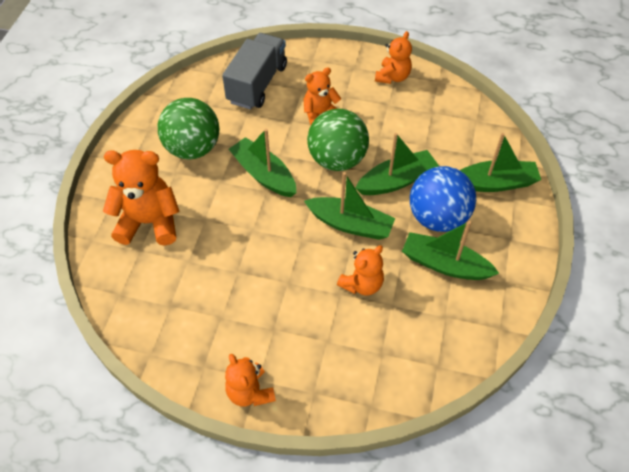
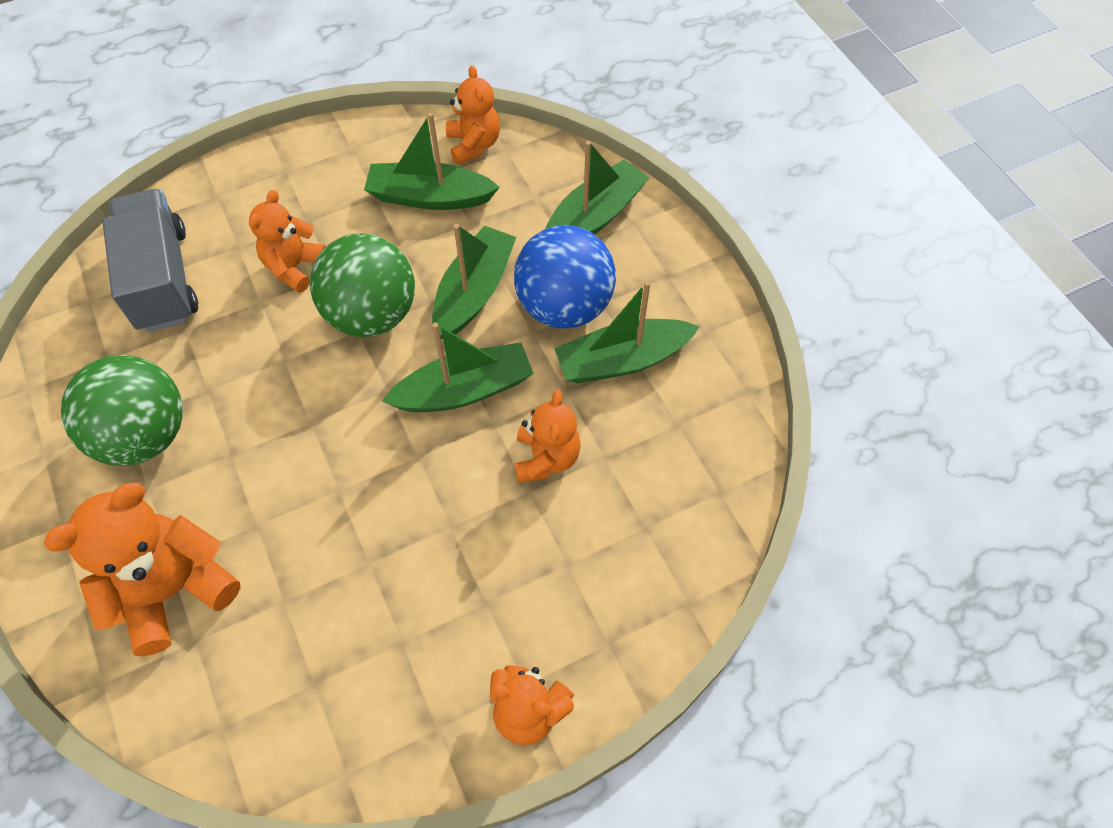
camera: 40 degrees left, 5 degrees up
(264, 174) = (287, 402): green boat -> green boat (430, 197)
(392, 77) = (350, 155): orange teddy bear -> orange teddy bear (474, 145)

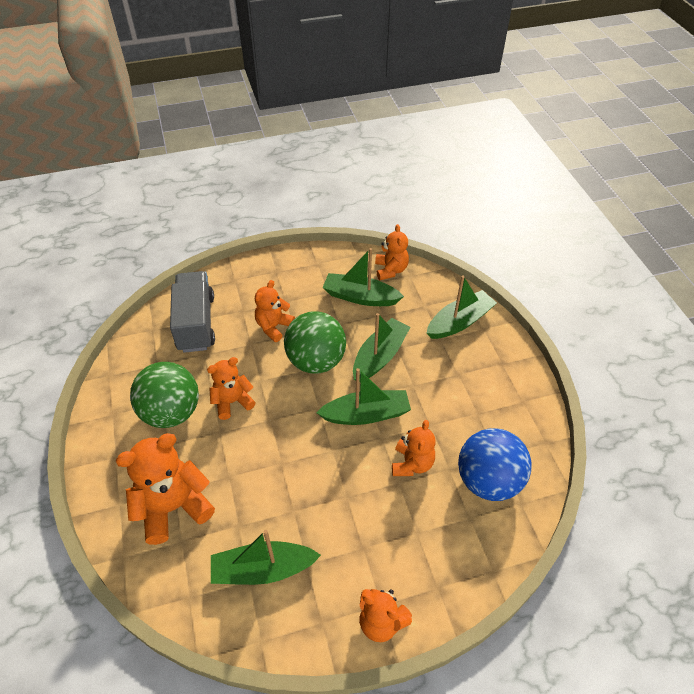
camera: 10 degrees right, 10 degrees down
(244, 402) = (232, 402): none -> orange teddy bear
(564, 306) = (434, 373): blue ball -> blue ball (488, 480)
(622, 360) = (467, 411): green boat -> green boat (263, 569)

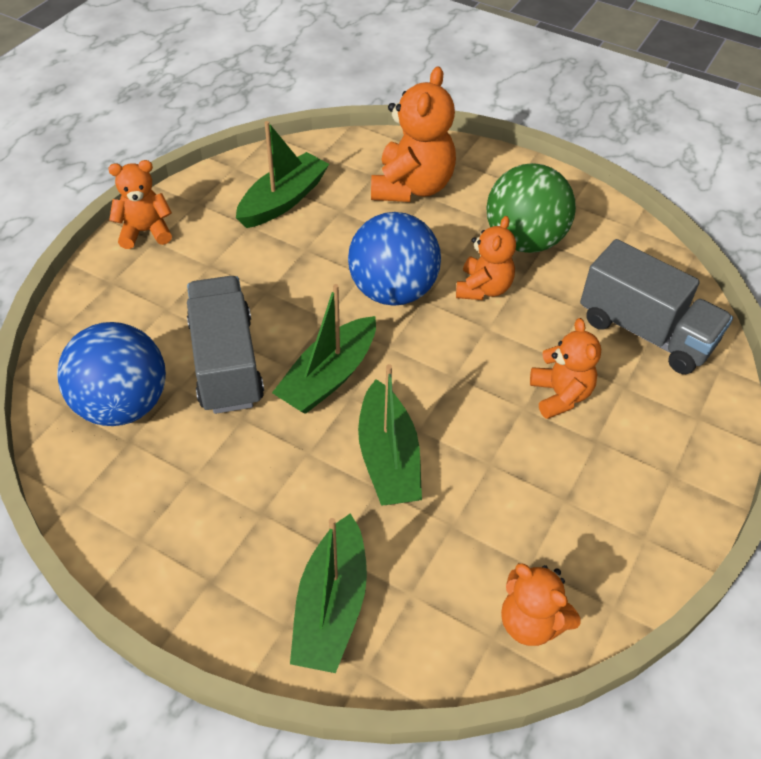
camera: 135 degrees right, 0 degrees up
(279, 438) = (393, 291): none -> blue ball
(316, 361) = (456, 393): green ball -> none
(360, 297) = (515, 529): green boat -> none
(412, 463) = (226, 363): orange teddy bear -> grey truck

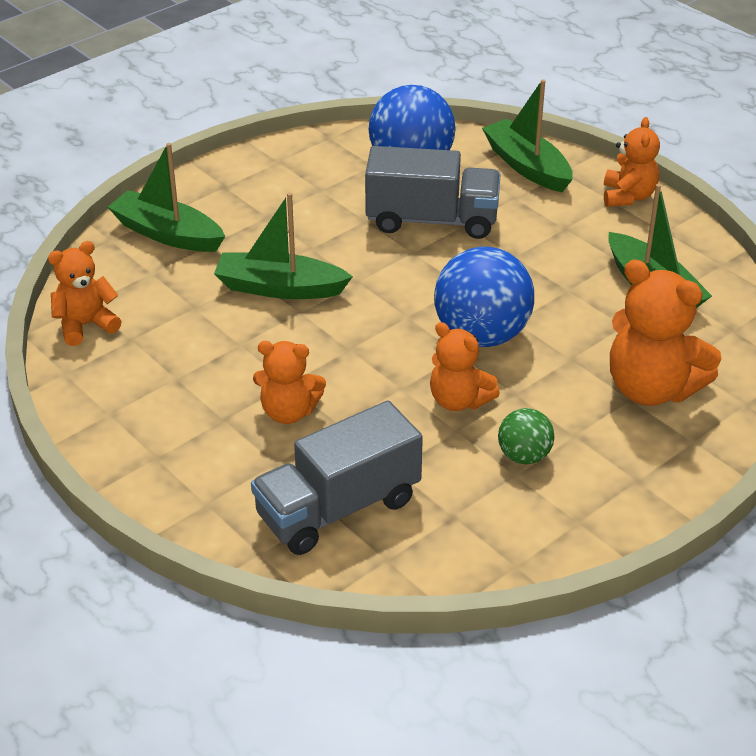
camera: 110 degrees right, 10 degrees down
(329, 377) = (387, 273): green boat -> green boat (527, 166)
(524, 241) = (524, 456): green ball -> green ball, size x0.52

